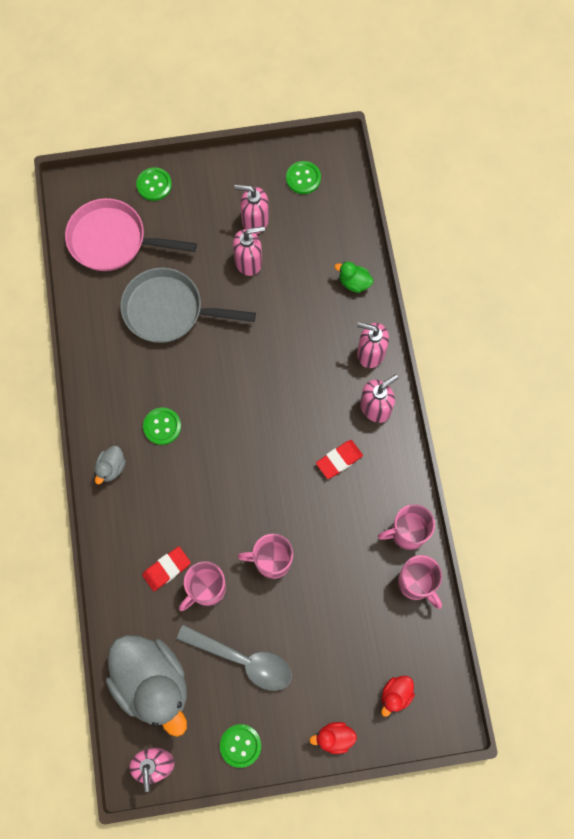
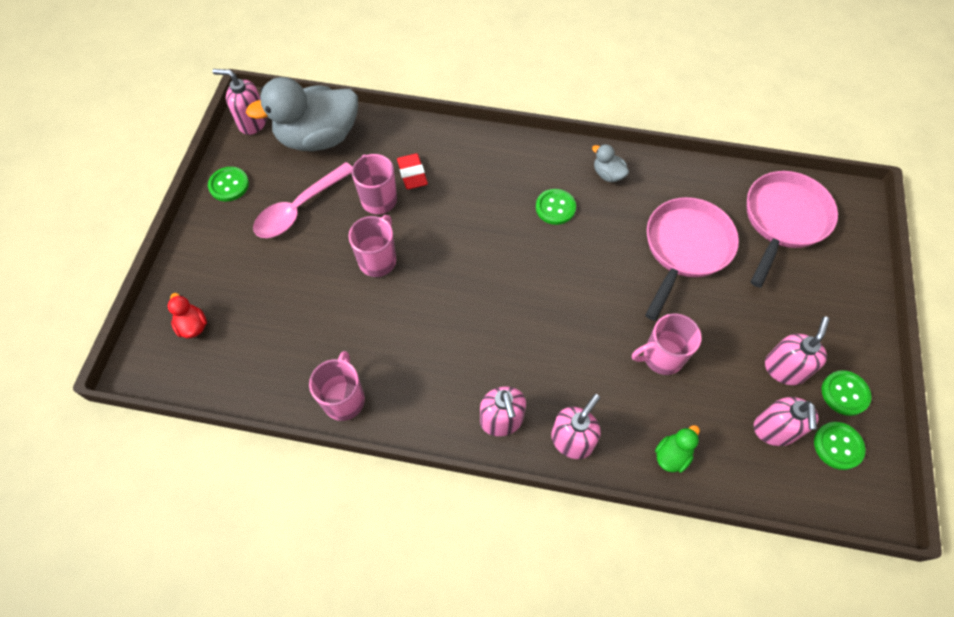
camera: 110 degrees right, 10 degrees down
(111, 468) = (528, 157): grey duck -> grey duck (608, 174)
(154, 185) = (850, 277): green button -> green button (844, 393)
(169, 310) = (685, 248): grey pan -> pink pan
(243, 660) = (299, 209): grey spoon -> pink spoon
(248, 261) = (729, 345): pink soap dispenser -> pink soap dispenser (774, 430)
(334, 738) = (189, 259): red duck -> none
(339, 460) = (455, 358): red eraser -> none
(416, 583) = (287, 388): pink mug -> pink mug (661, 357)

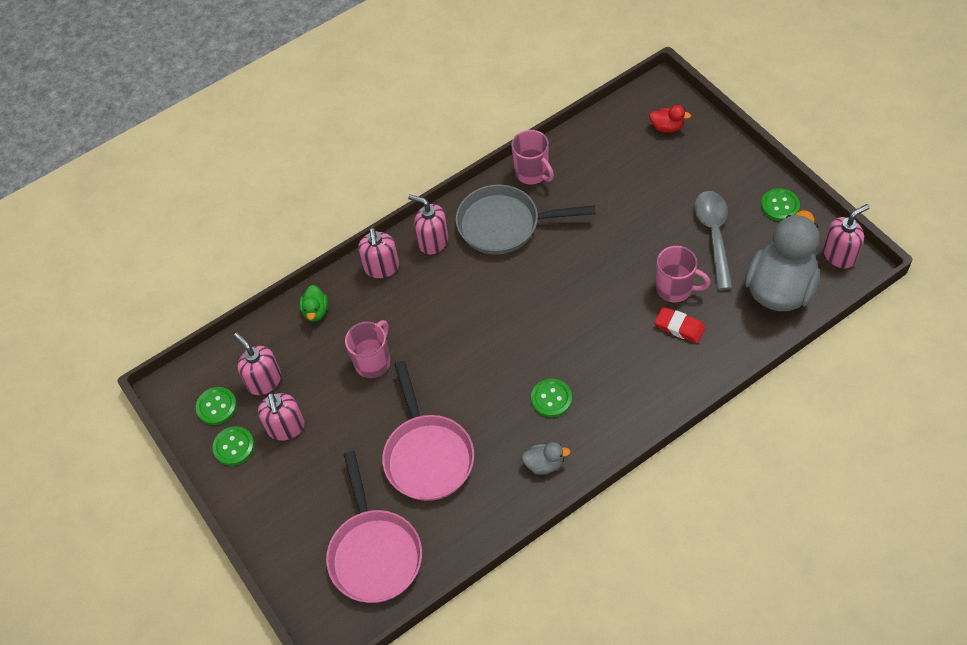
camera: 140 degrees right, 5 degrees down
(299, 209) = (714, 235): pink spoon -> grey spoon
(378, 260) = (619, 254): pink mug -> none
(426, 373) = (504, 225): none -> grey pan

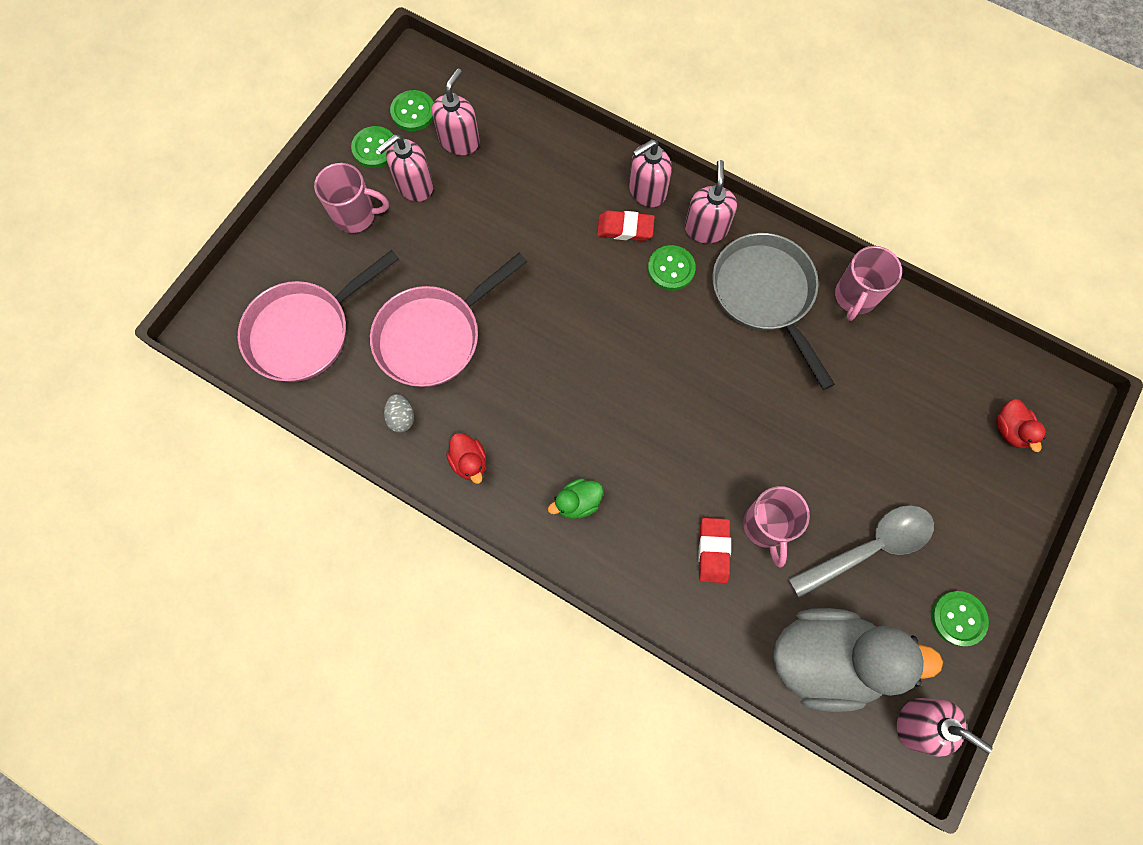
camera: 60 degrees right, 15 degrees up
(315, 311) = (562, 151): green duck -> green duck (577, 502)
(373, 362) = (525, 234): pink mug -> pink mug (356, 216)
(405, 293) = (625, 228): none -> red eraser
(485, 502) = (401, 418): none -> grey egg
(544, 464) = (469, 462): grey duck -> red duck
(551, 399) = (554, 438): green button -> green button (671, 269)

